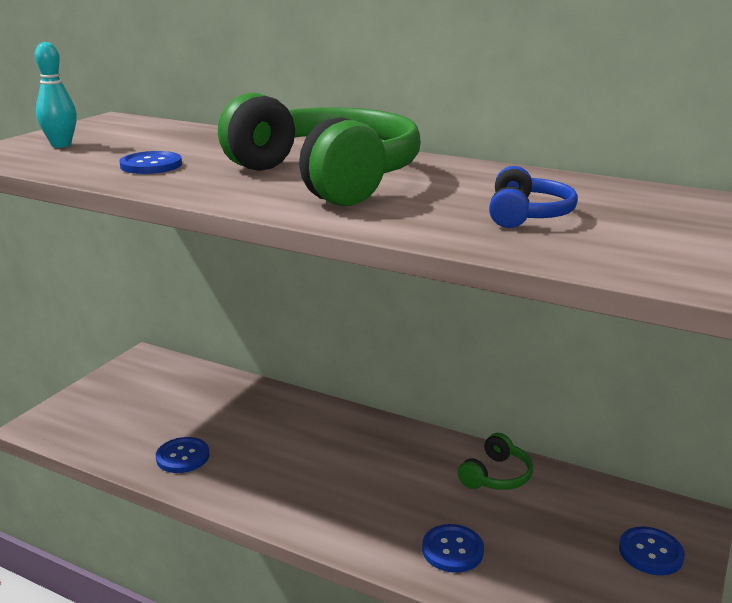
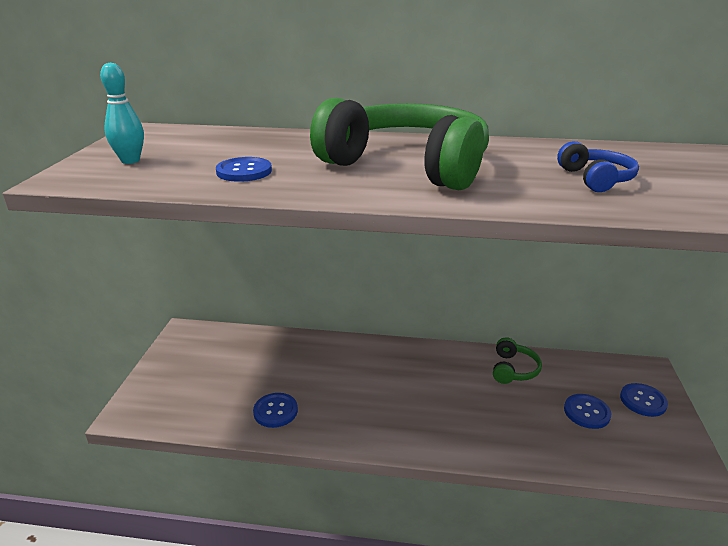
camera: 20 degrees left, 5 degrees up
(452, 550) = (523, 434): blue button -> blue button (586, 412)

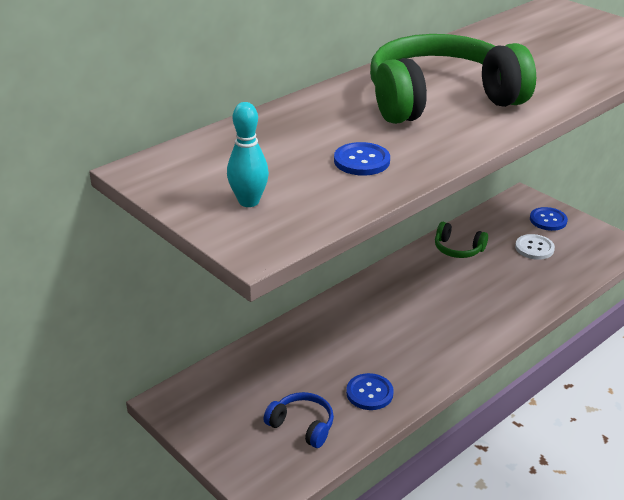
camera: 50 degrees left, 5 degrees up
(513, 369) = (458, 249): green headphones -> green headphones turned 150 degrees clockwise
(586, 412) = (534, 248): blue button -> white button
(595, 179) = (551, 58): blue headphones -> blue headphones (302, 426)

